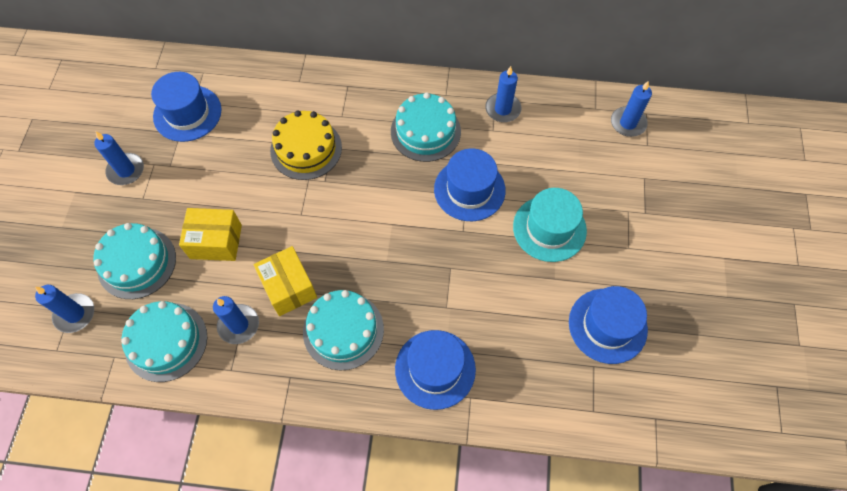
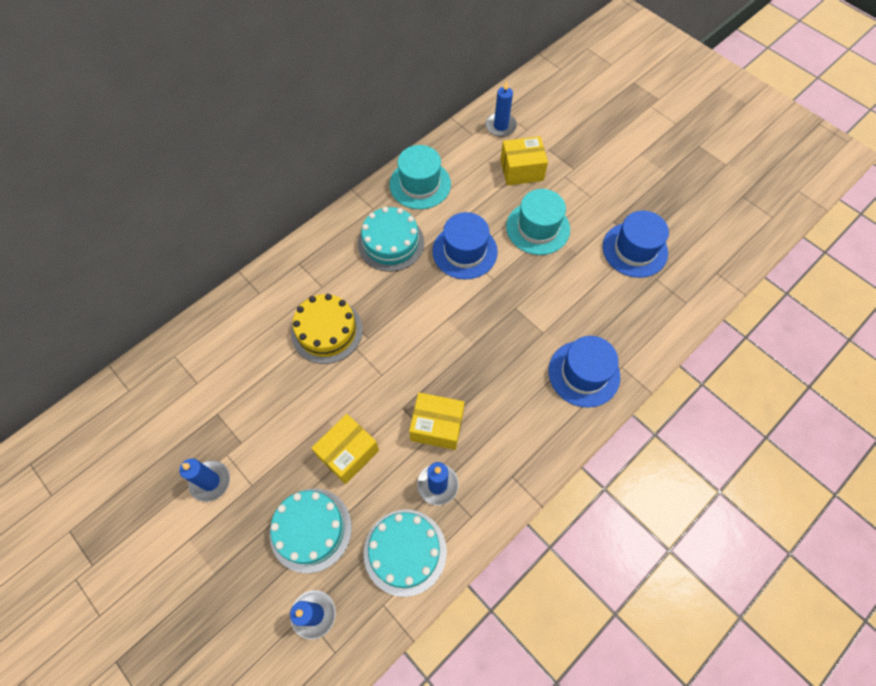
camera: 50 degrees left, 0 degrees up
(187, 113) = (203, 395): blue hat -> none
(343, 330) = (505, 412): turquoise cake -> none
(502, 109) = (420, 184): blue candle -> turquoise hat
(597, 173) = (521, 170): none -> yellow box

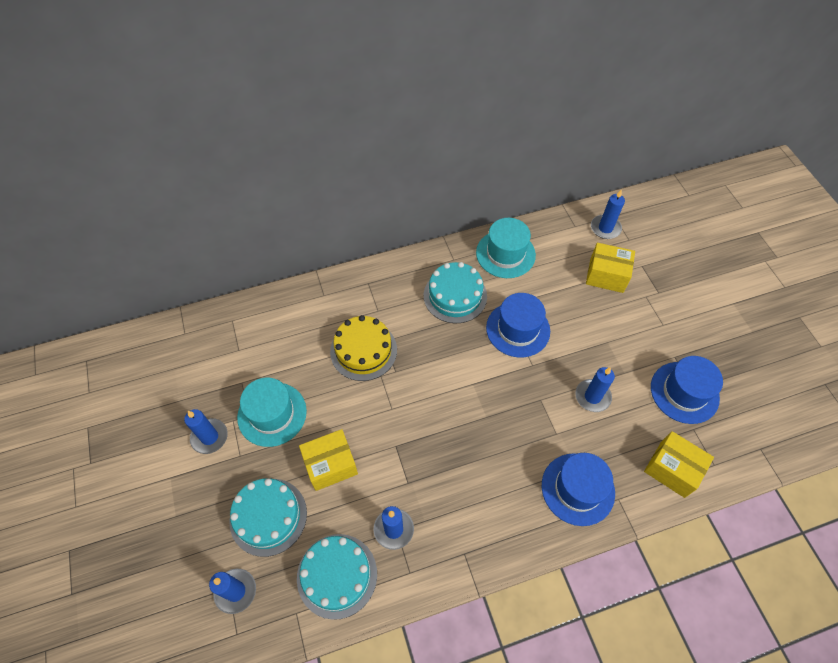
camera: 25 degrees right, 5 degrees down
(437, 426) = (418, 476): yellow box -> yellow box (672, 469)
(538, 228) = (597, 334): turquoise hat -> turquoise hat (272, 414)
(559, 286) = (592, 396): none -> blue candle

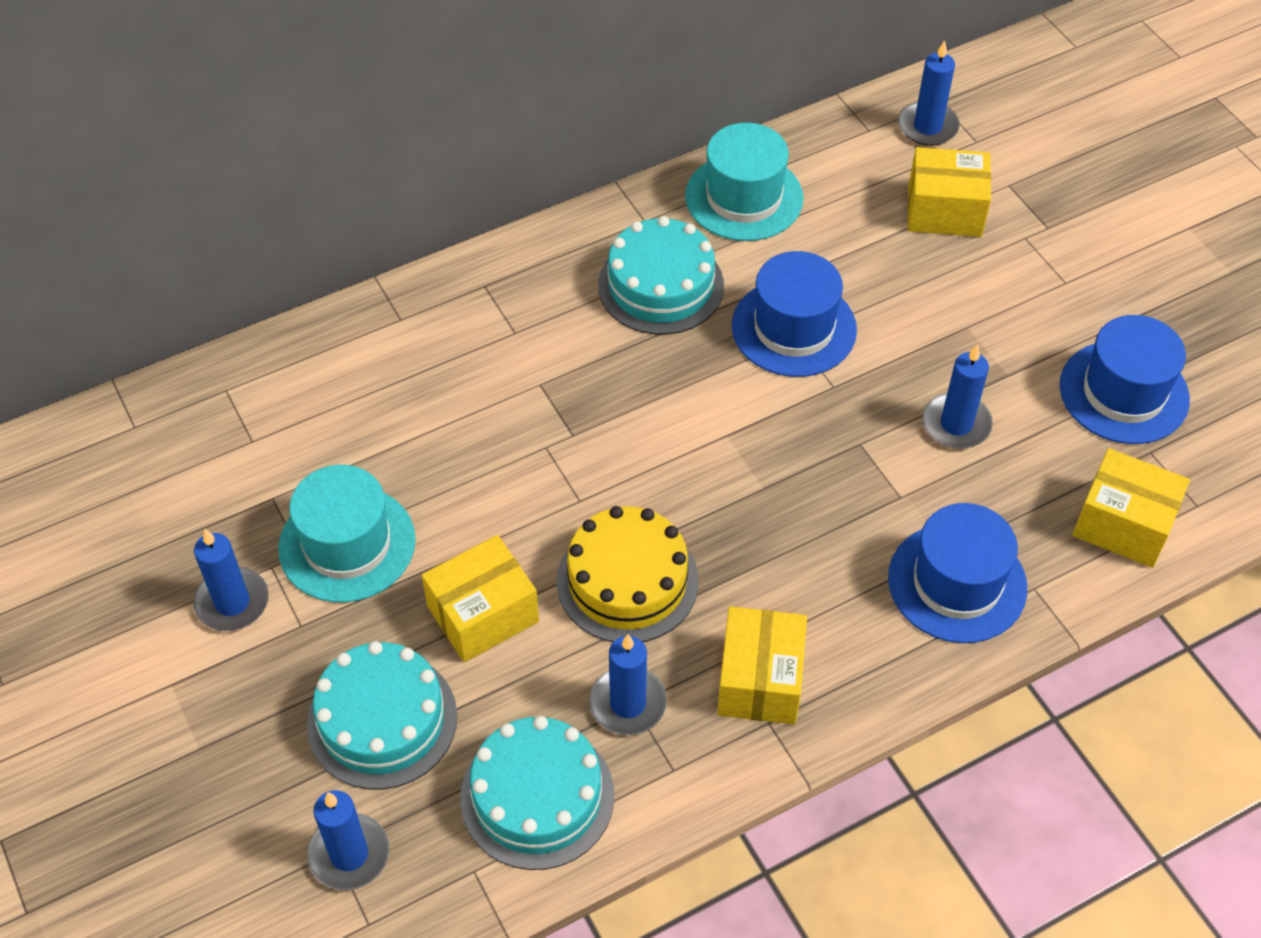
camera: 10 degrees left, 5 degrees down
(363, 350) = (502, 407): yellow cake -> yellow cake (627, 581)
(464, 528) = (759, 680): none -> yellow box

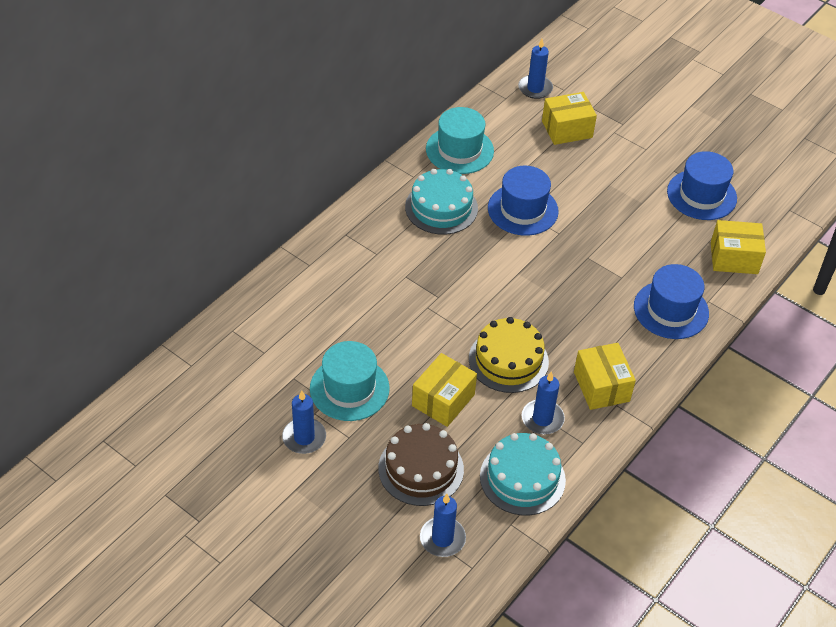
camera: 25 degrees left, 5 degrees down
(382, 720) = (421, 469): turquoise cake -> brown cake
(956, 424) = (629, 234): blue candle -> none

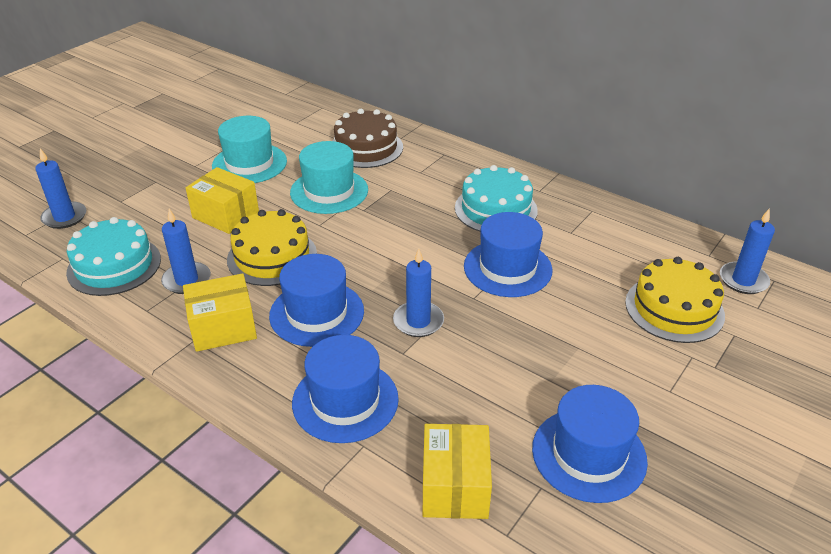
camera: 90 degrees right, 10 degrees down
(304, 438) = (199, 144): blue candle -> blue candle (418, 321)
(421, 469) = (147, 204): brown cake -> brown cake (366, 148)
(459, 150) = (594, 220): turquoise hat -> turquoise hat (329, 191)
(567, 129) = (674, 308): yellow box -> yellow cake
(581, 327) = (317, 313): none -> blue hat

